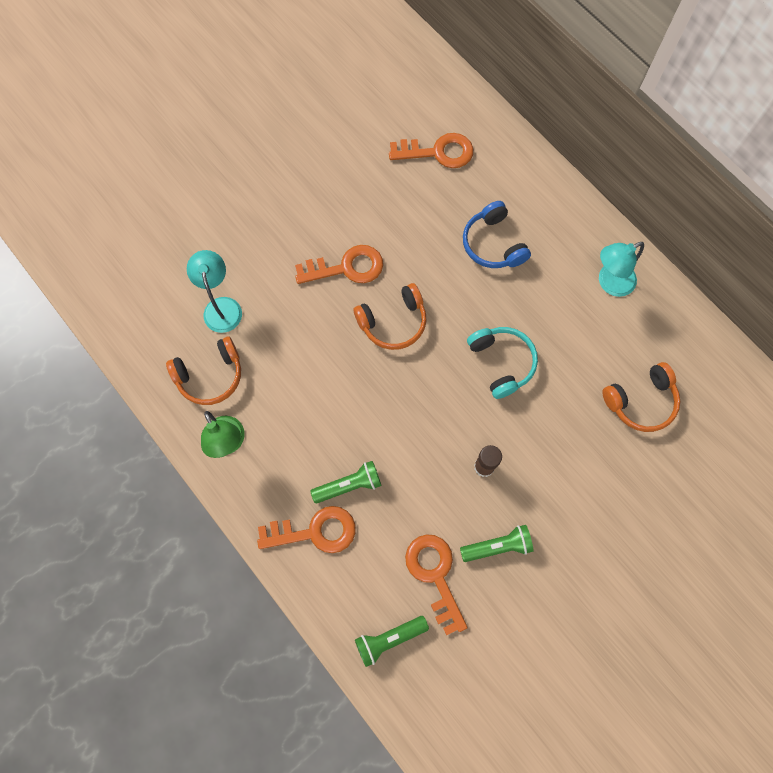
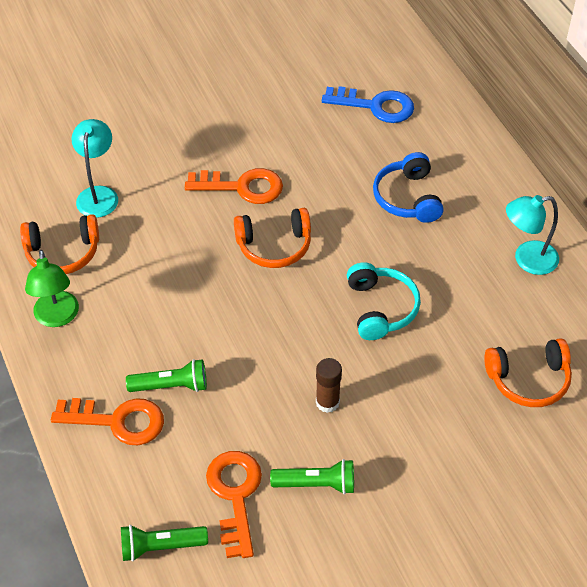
camera: 15 degrees right, 20 degrees down
(438, 152) = (376, 106): orange key -> blue key

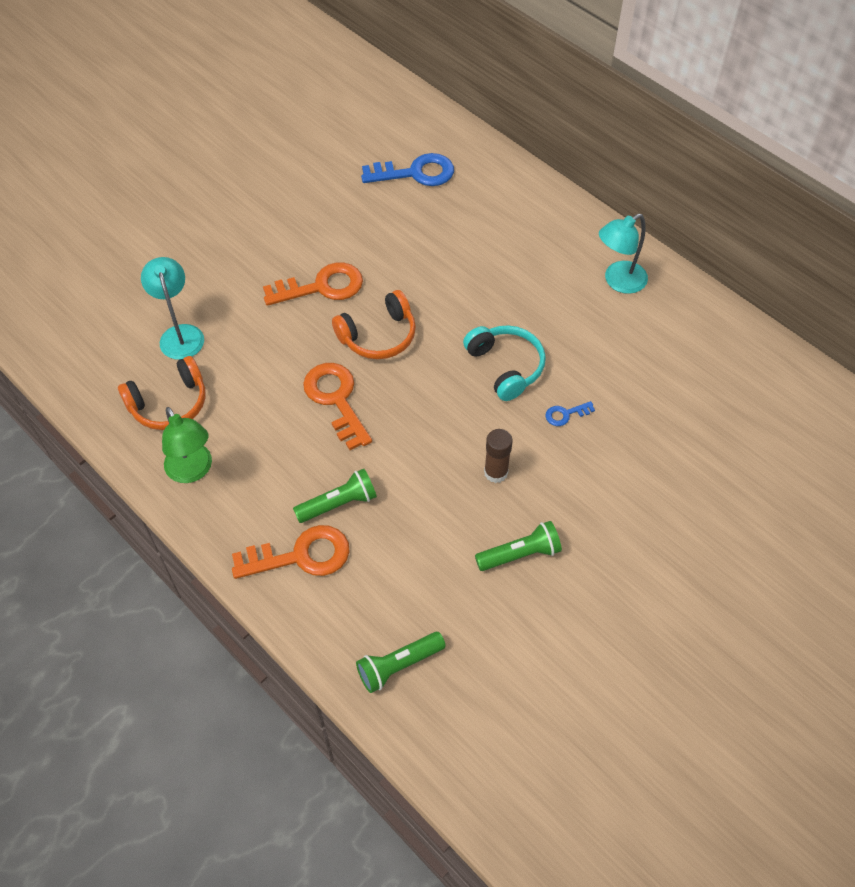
camera: 20 degrees left, 5 degrees up
(235, 495) = (448, 591): orange key -> orange key (336, 399)
(407, 198) = (484, 253): blue headphones -> none
(418, 369) = (565, 414): none -> blue key
(529, 380) = (668, 394): orange headphones -> none

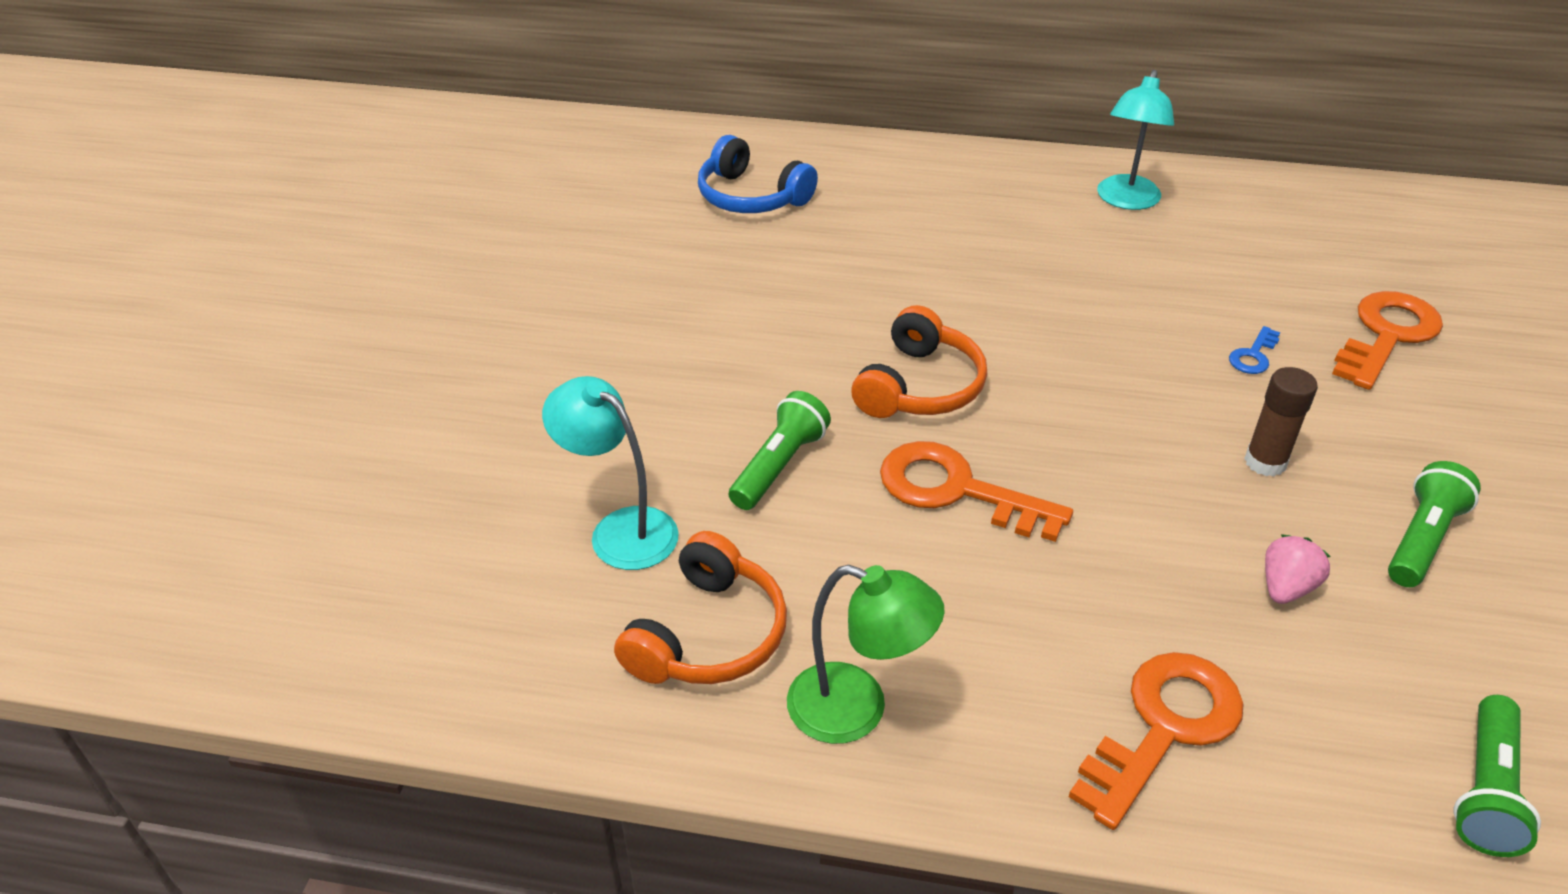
camera: 35 degrees left, 15 degrees down
(322, 287) = (773, 368): orange key -> orange key (1387, 335)
(338, 504) = (1125, 621): green flashlight -> green flashlight (779, 466)
(416, 173) = (751, 197): blue key -> blue headphones
(426, 534) = (1286, 587): none -> pink strawberry
(506, 366) = (1119, 341): turquoise headphones -> none

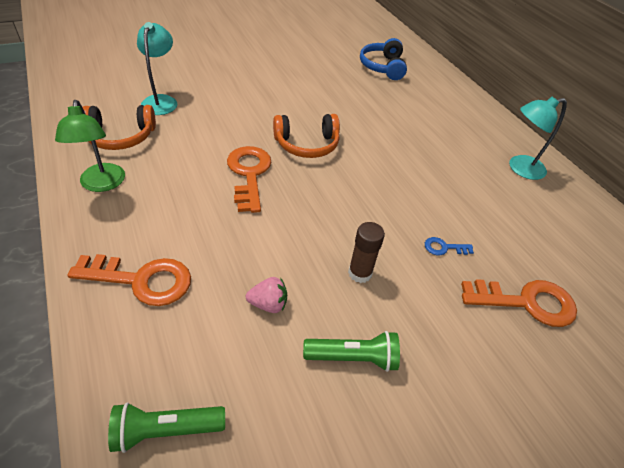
camera: 50 degrees right, 5 degrees up
(779, 466) = (225, 124): green flashlight -> none

